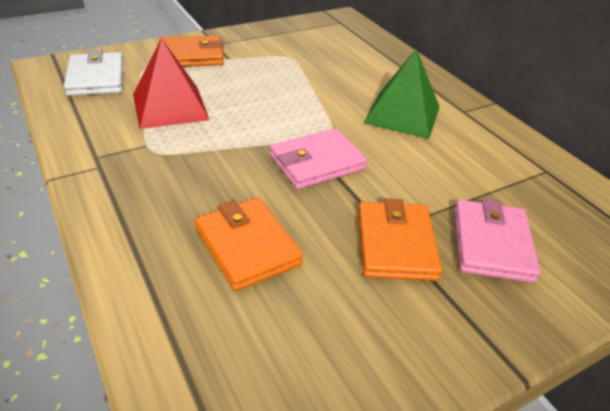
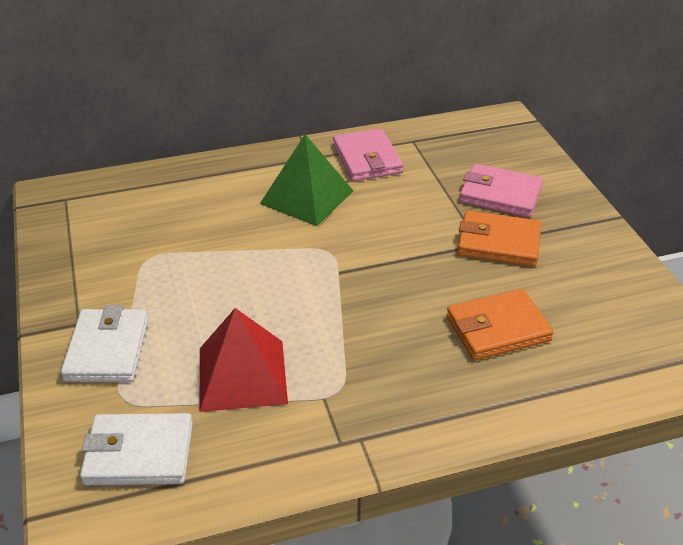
camera: 75 degrees left, 0 degrees up
(191, 56) = (107, 349): orange wallet -> white wallet
(317, 163) = (381, 269): pink wallet -> pink wallet (367, 159)

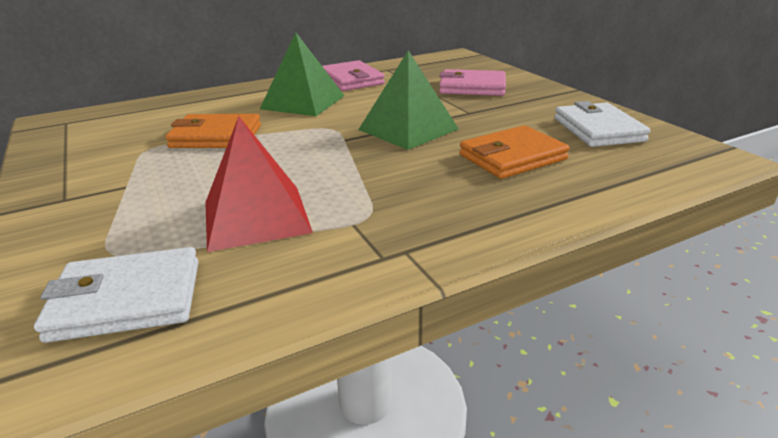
camera: 10 degrees left, 10 degrees down
(107, 349) = (95, 215): white wallet -> white wallet (598, 130)
(407, 265) = (408, 129): none -> green pyramid
(498, 243) = (485, 110): orange wallet -> orange wallet (216, 137)

